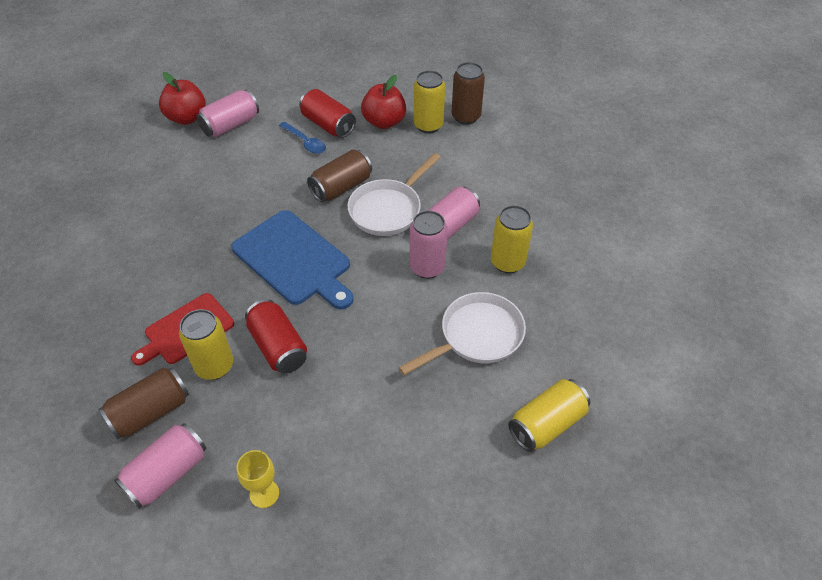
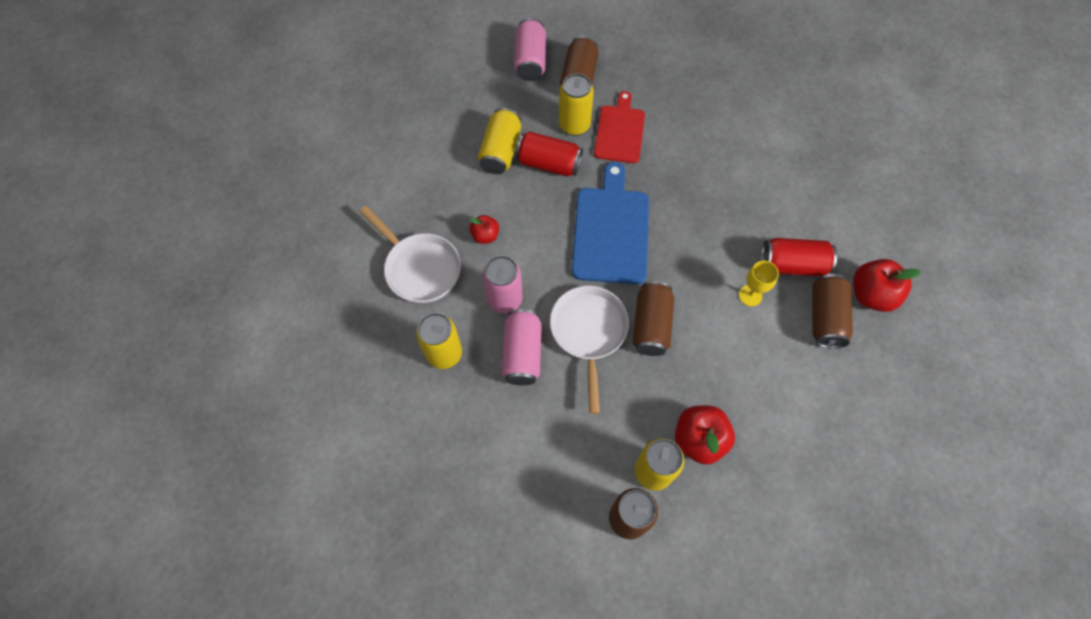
camera: 140 degrees right, 15 degrees up
(230, 125) = (825, 317): pink can -> brown can
(264, 493) = (466, 87): yellow goblet -> yellow goblet (750, 295)
(294, 259) = (610, 231): blue cutting board -> blue cutting board turned 90 degrees clockwise
(305, 142) = (738, 351): blue spoon -> none
(328, 125) = (744, 390): red can -> red can (792, 265)
(396, 324) = (485, 235): none -> red apple
(476, 336) = (419, 268): white pan -> white pan turned 60 degrees counterclockwise
(547, 424) = (325, 239): yellow can -> yellow can (501, 151)

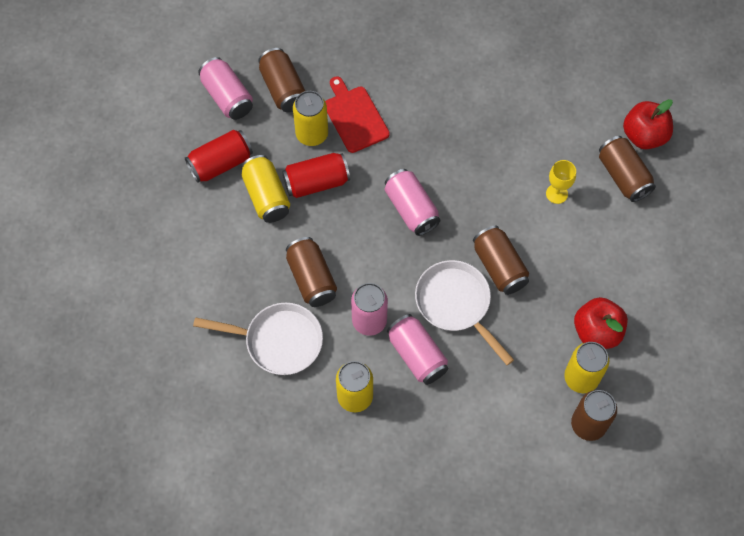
camera: 35 degrees left, 0 degrees up
(485, 235) = (311, 278): red apple -> brown can
(610, 231) = (411, 209): blue cutting board -> pink can
(792, 265) = (571, 148): red can -> red can (221, 163)

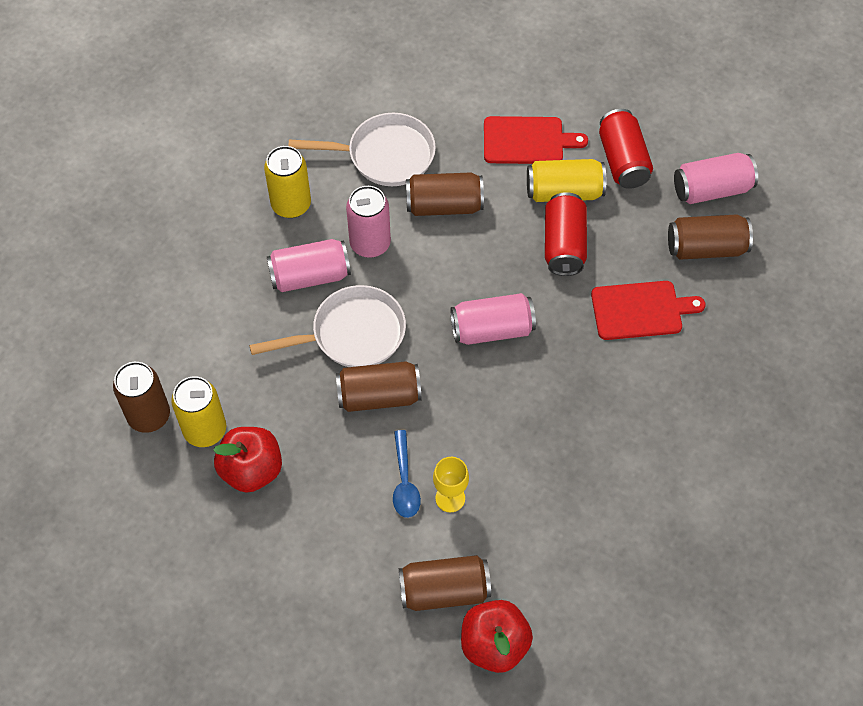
camera: 110 degrees right, 5 degrees down
(224, 237) = (527, 140): none -> red cutting board
(278, 341) = (384, 155): white pan -> white pan turned 120 degrees counterclockwise
(312, 134) = (631, 259): yellow can -> none
(558, 226) = (405, 482): none -> blue spoon

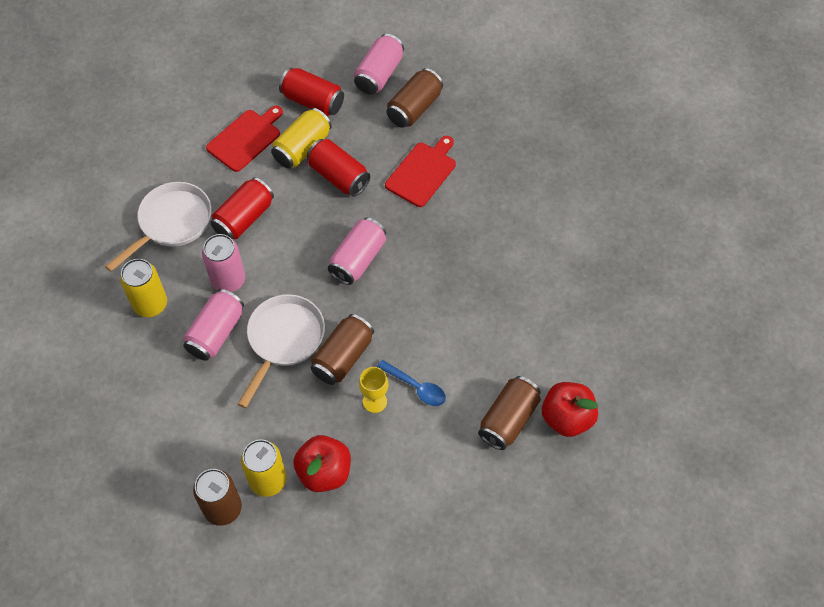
camera: 50 degrees left, 0 degrees up
(444, 205) = (244, 218): brown can -> red can
(450, 498) = (450, 370): yellow goblet -> yellow goblet (374, 401)

